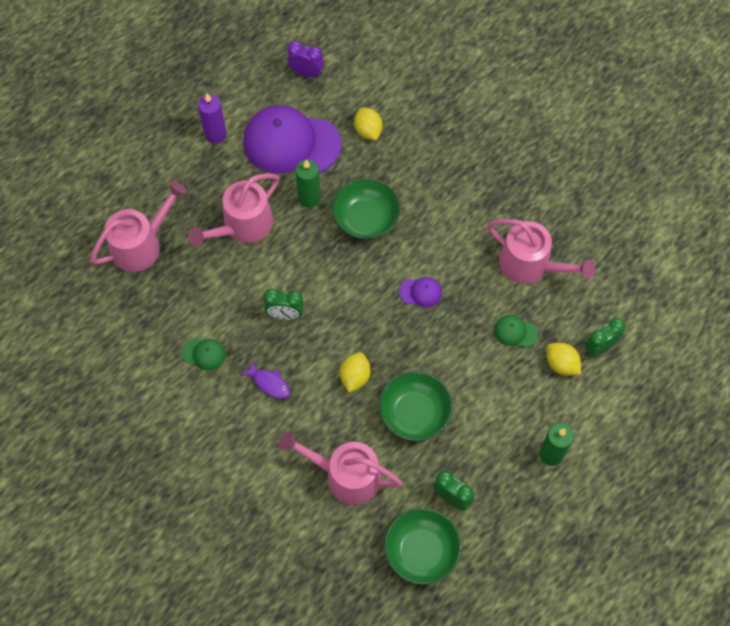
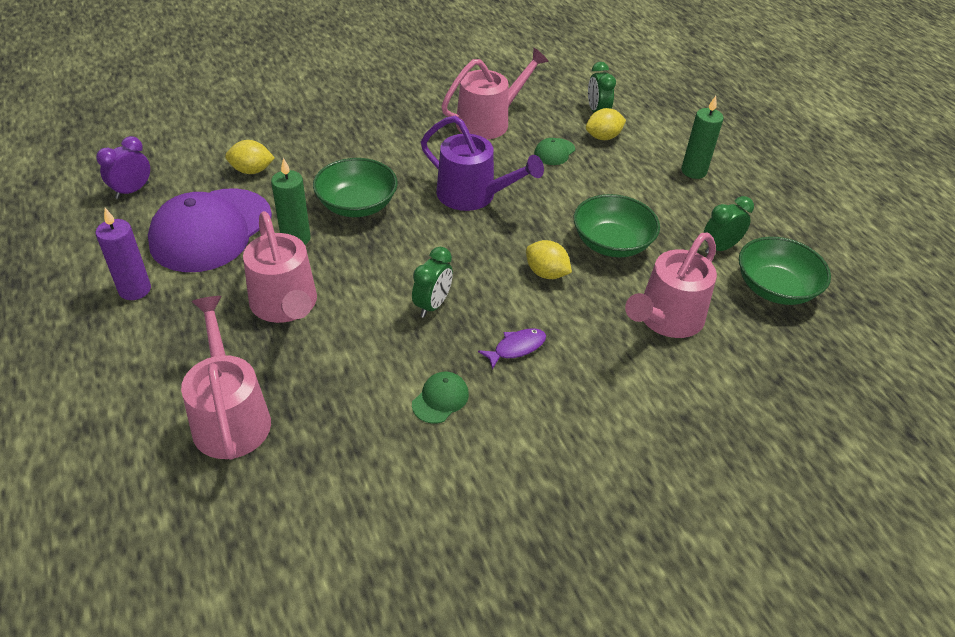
camera: 70 degrees left, 20 degrees down
(421, 292) = (473, 195): purple cap -> purple watering can

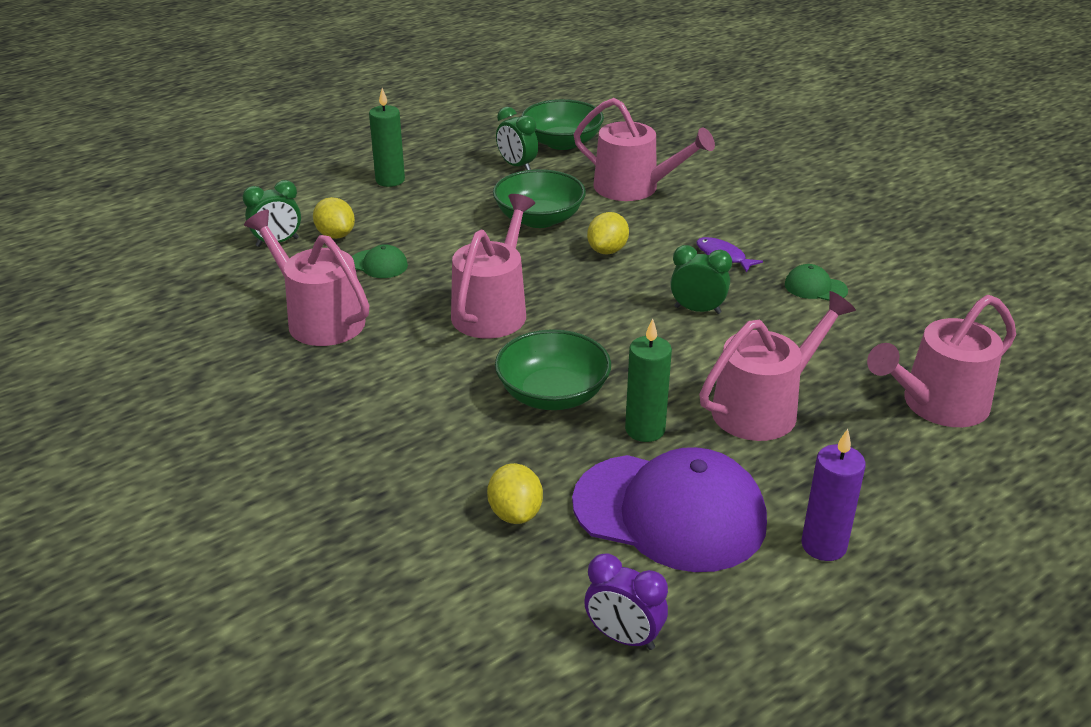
camera: 100 degrees left, 10 degrees down
(473, 195) = (493, 310): purple watering can -> pink watering can

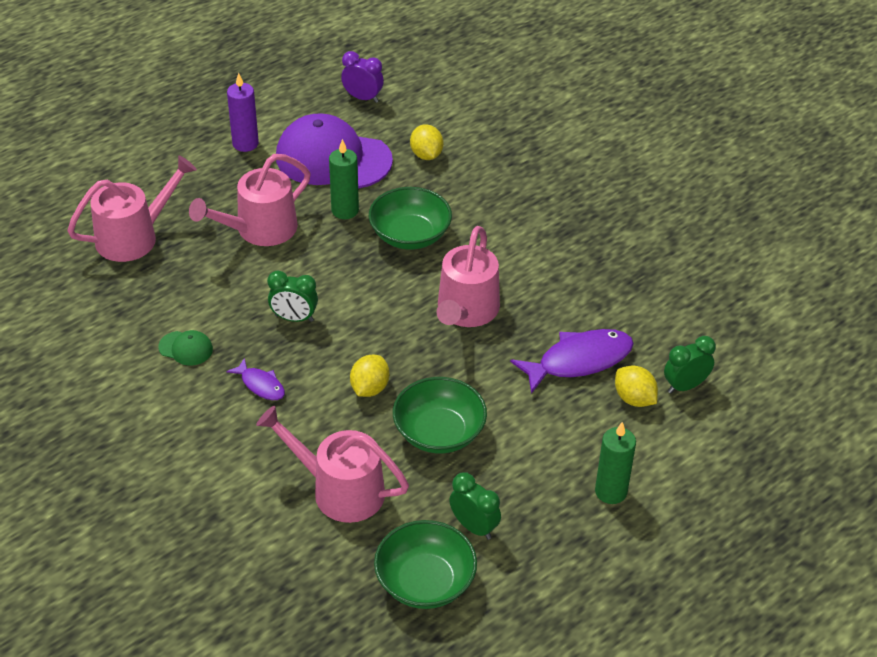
camera: 175 degrees right, 10 degrees up
(319, 319) = (606, 296): pink watering can -> none
(378, 264) = (579, 361): green cap -> purple fish

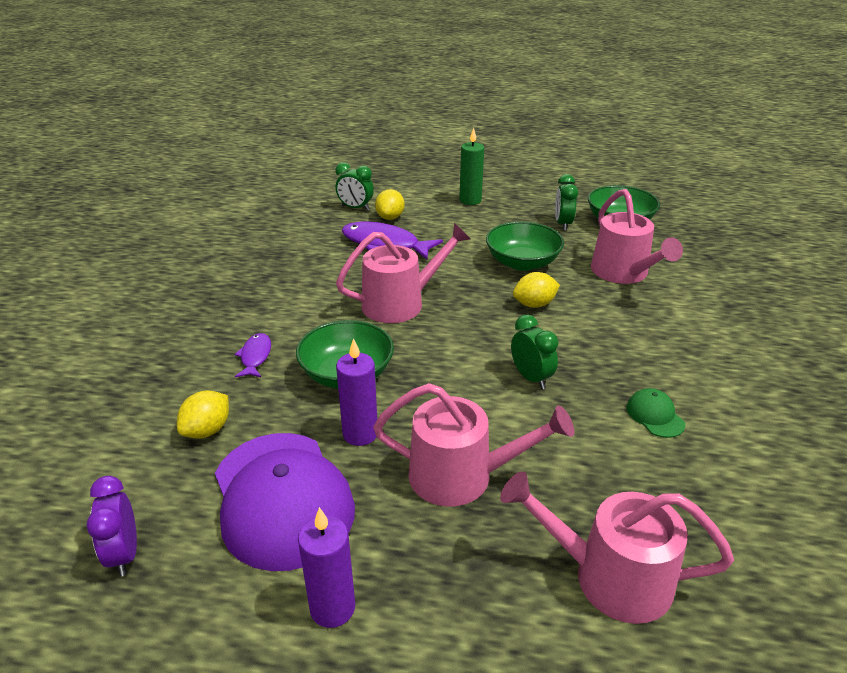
camera: 130 degrees left, 10 degrees down
(261, 385) = (614, 352): purple fish -> purple fish (255, 356)
(345, 210) = (360, 434): green candle -> purple candle

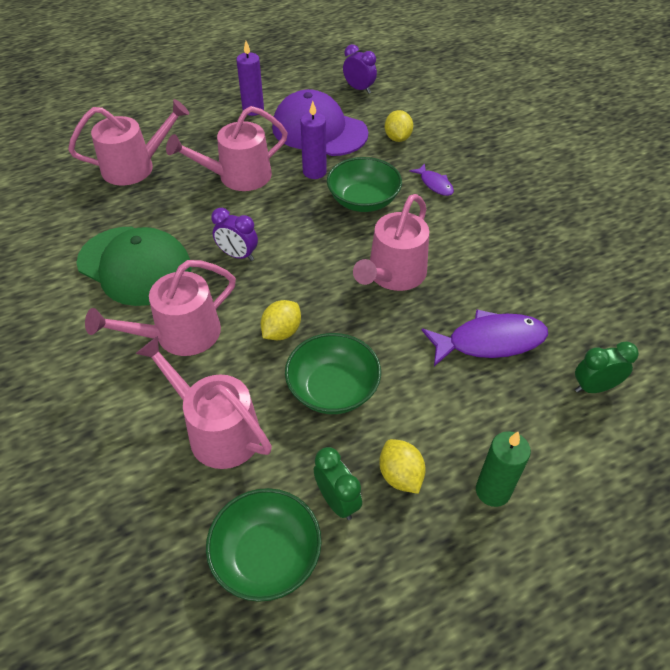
camera: 145 degrees right, 15 degrees up
(390, 217) = (538, 391): yellow lemon -> yellow lemon (400, 475)
(531, 378) = (238, 255): green clock -> purple clock
(628, 335) = (180, 335): none -> pink watering can
(655, 415) = (135, 265): green cap -> green cap, size x2.43

